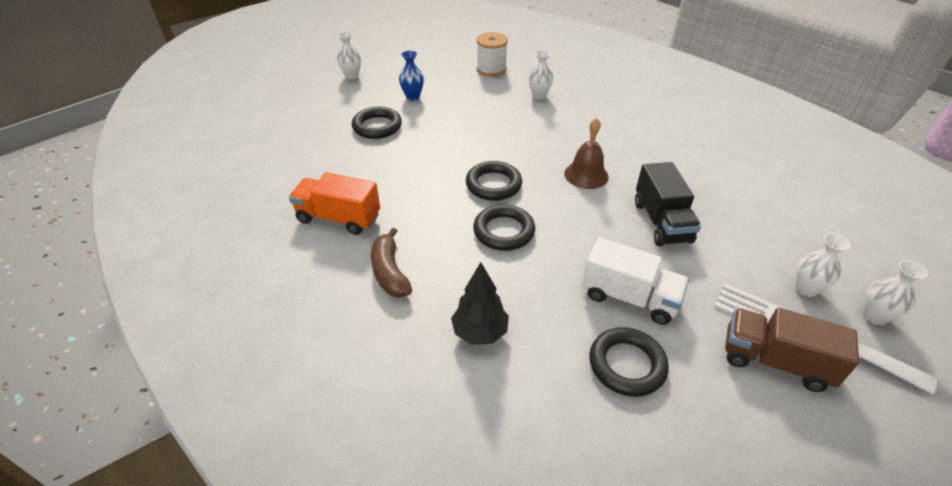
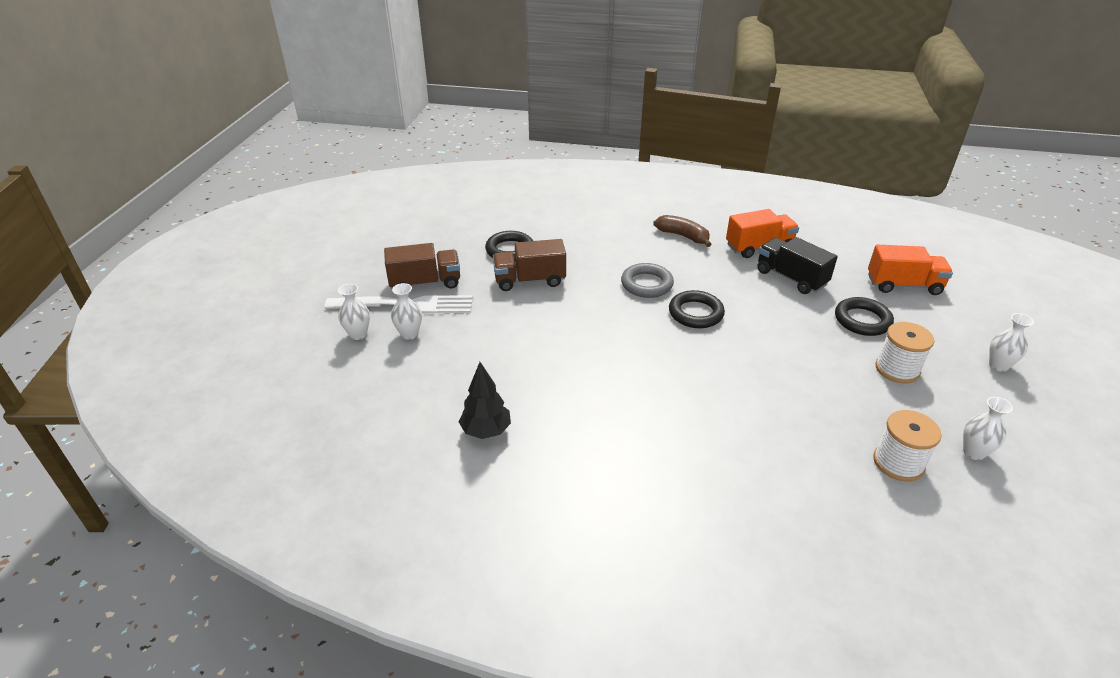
camera: 145 degrees right, 5 degrees down
(297, 133) = (903, 285): none -> orange truck
(413, 97) = (897, 369): blue vase -> white spool
(480, 332) = (599, 233): black tree -> black tree (486, 431)
(504, 231) = (646, 284): black ring -> grey ring
(539, 96) = (786, 441): white vase -> white vase (973, 452)
(586, 175) = (633, 356): brown bell -> none
(629, 297) = (530, 280): white truck -> brown truck
(661, 222) = (539, 340): black truck -> black truck (791, 278)

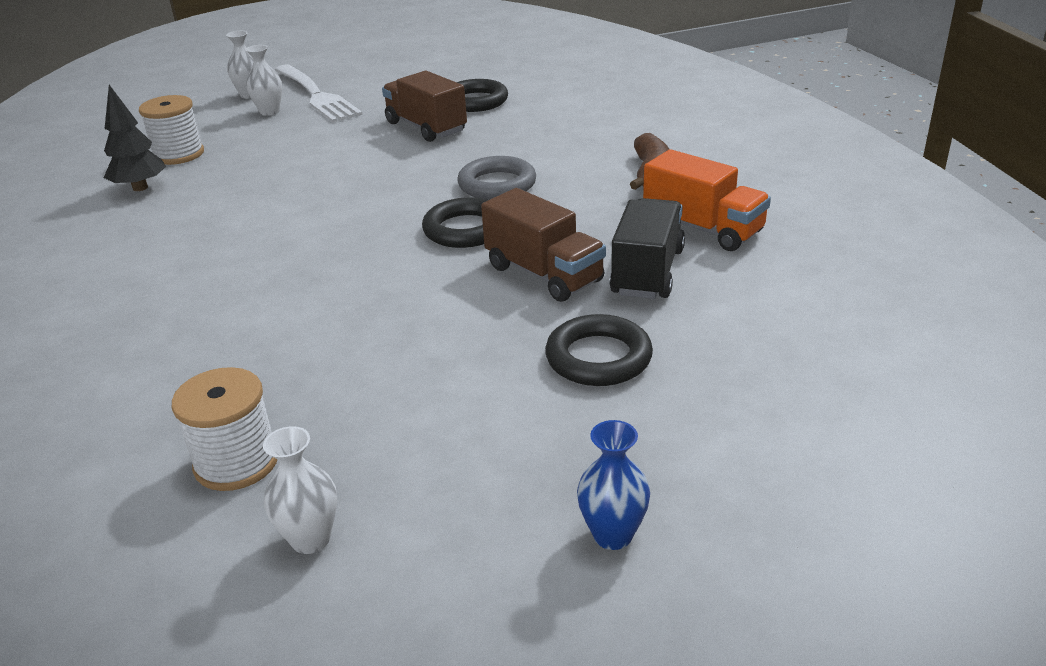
camera: 60 degrees right, 5 degrees down
(425, 283) = (364, 90): brown truck -> brown truck (544, 274)
(897, 369) = (486, 418): white spool -> white spool (178, 154)
(903, 285) = (770, 377): orange truck -> none
(998, 365) = (613, 535): white vase -> blue vase

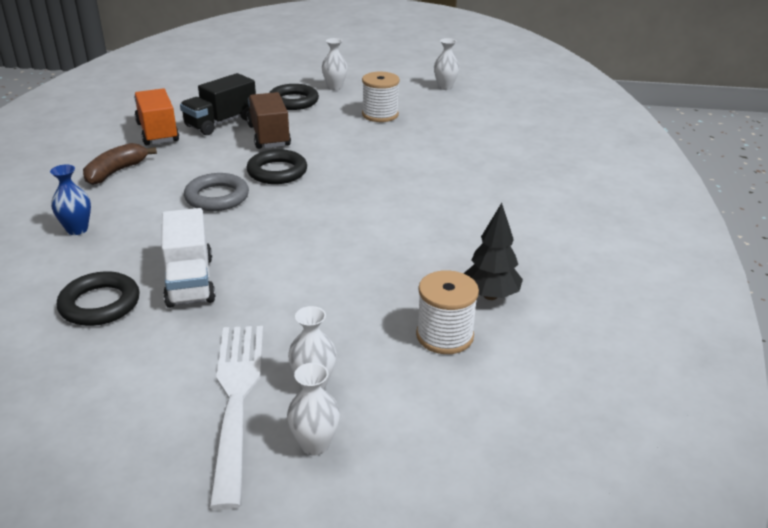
camera: 155 degrees left, 0 degrees up
(236, 462) = (463, 110): white spool -> white spool (380, 115)
(426, 127) = (190, 281): brown truck -> white truck
(566, 431) = (335, 87): none -> white vase
(613, 535) = (350, 67): blue vase -> blue vase (77, 229)

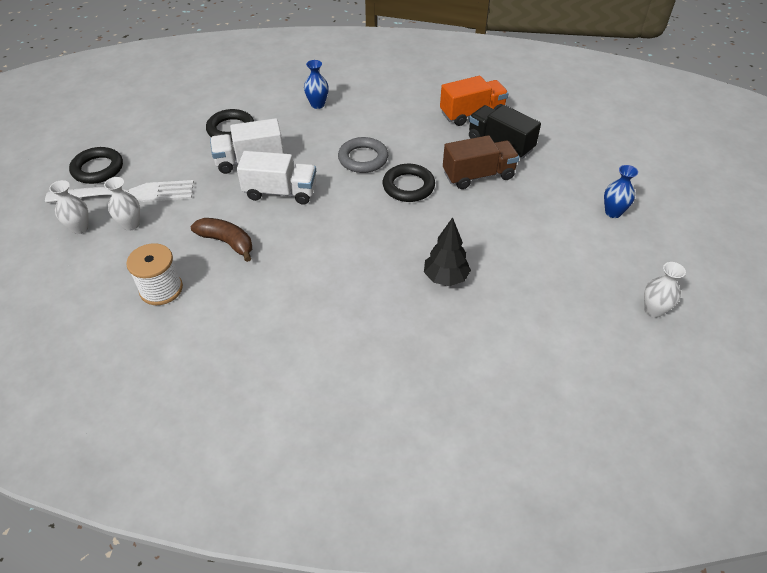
camera: 90 degrees right, 15 degrees up
(116, 172) = (400, 105): brown banana -> brown banana (227, 242)
(267, 253) = (280, 192): none -> white truck
(293, 101) = (563, 184): black ring -> black ring (98, 169)
(335, 87) = (613, 212): white vase -> blue vase
(380, 115) = (548, 250): white spool -> none
(490, 295) = (205, 320): black tree -> black tree (445, 278)

